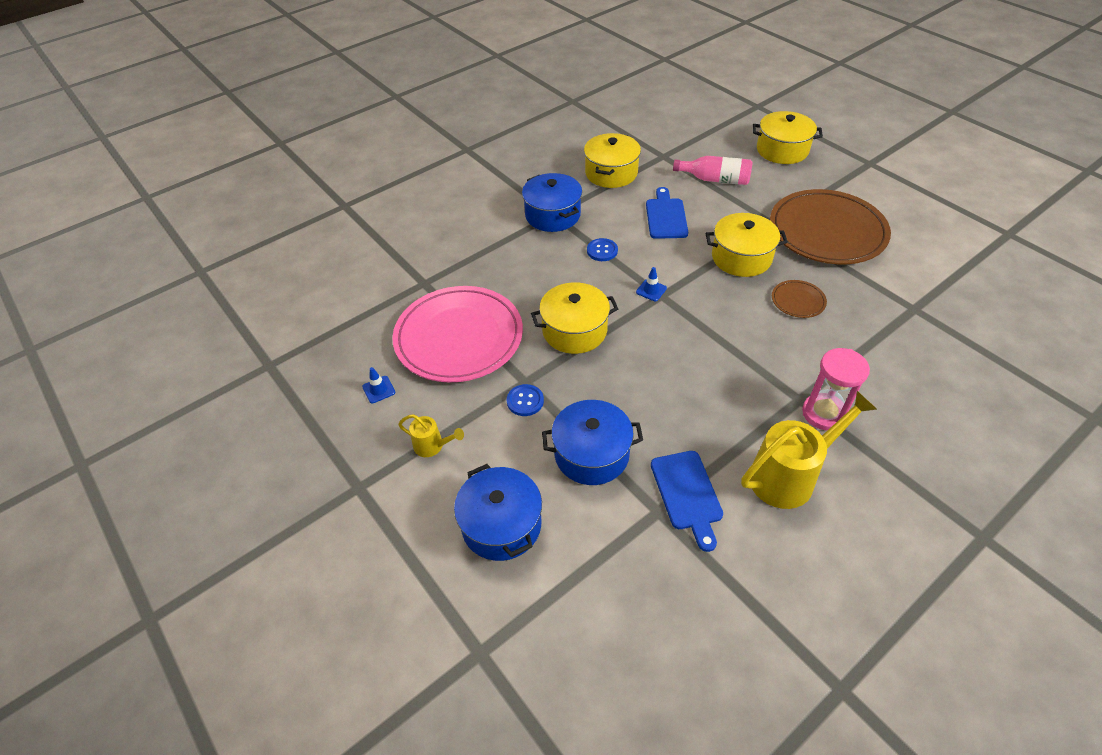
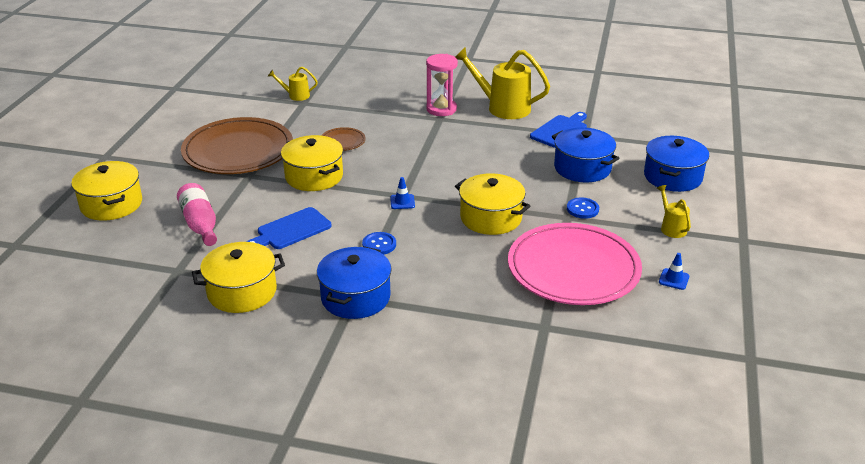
camera: 130 degrees left, 15 degrees down
(938, 310) = (295, 96): none -> yellow watering can

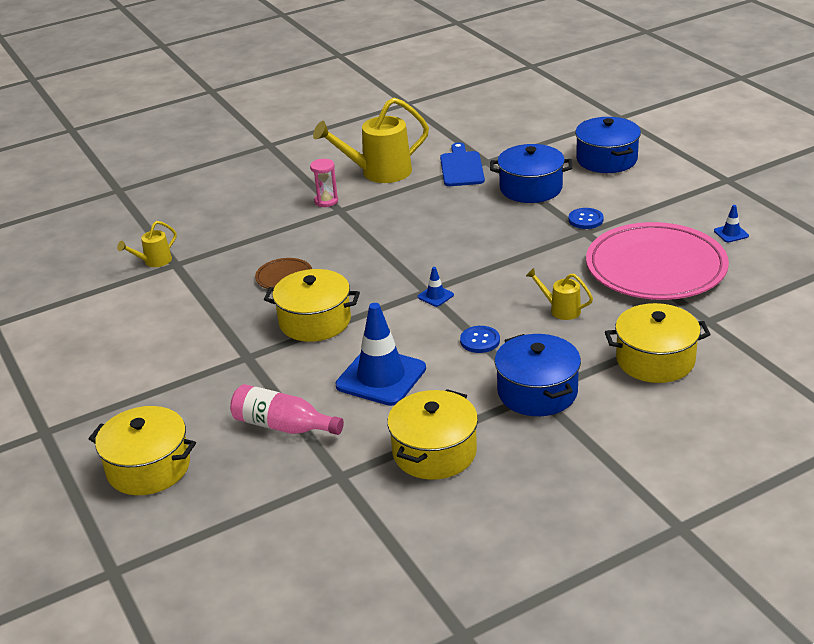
camera: 40 degrees left, 0 degrees up
(238, 151) = (192, 342): brown plate -> none
(291, 230) = (381, 377): blue cutting board -> blue traffic cone
(441, 109) = (326, 201): pink hourglass -> pink hourglass, size x0.65
(491, 218) = (530, 266): yellow pot -> yellow pot (655, 360)
(671, 227) = (668, 197): yellow watering can -> yellow watering can (560, 309)

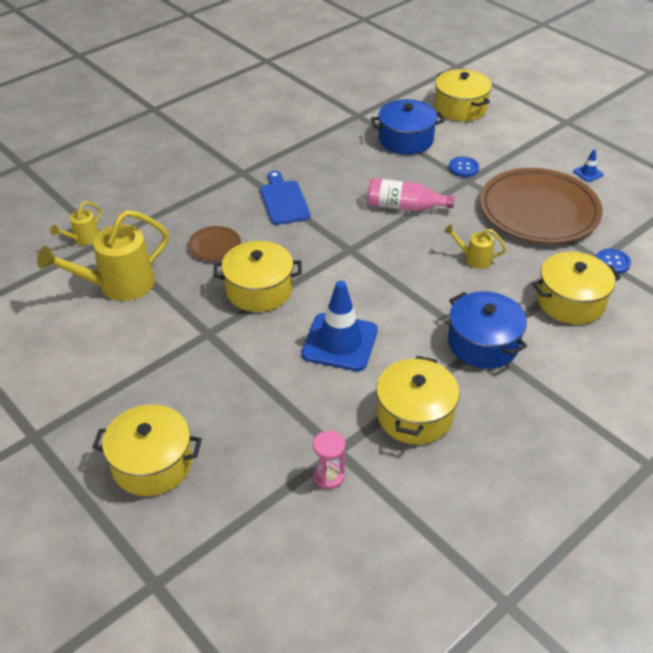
camera: 15 degrees left, 10 degrees up
(283, 426) = (266, 403): pink bottle -> pink bottle (404, 206)
(326, 201) = (227, 164): pink hourglass -> pink hourglass (329, 476)
(378, 173) = (265, 132): yellow watering can -> yellow watering can (118, 285)
(435, 296) = (360, 254): blue traffic cone -> none
(461, 167) = (338, 122): blue cutting board -> blue cutting board (283, 200)
(480, 341) = (415, 296): blue button -> blue button (612, 262)
(606, 159) = (460, 108): blue pot -> yellow pot
(656, 267) = (538, 210): pink plate -> brown plate

